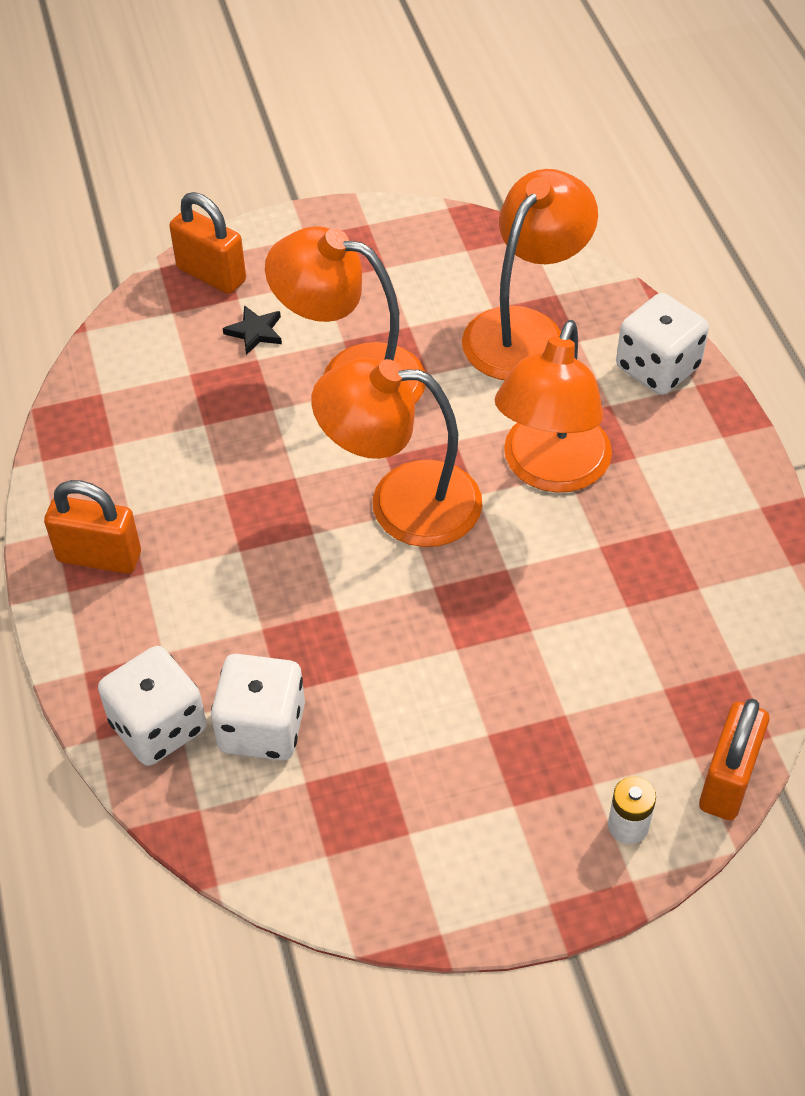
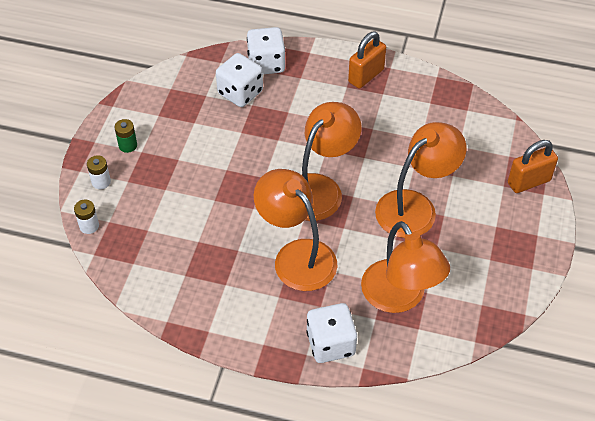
camera: 120 degrees right, 0 degrees up
(255, 332) = (473, 182): black star -> none
(517, 837) = (128, 145): none -> green battery
(727, 780) = (89, 226): orange padlock -> white battery

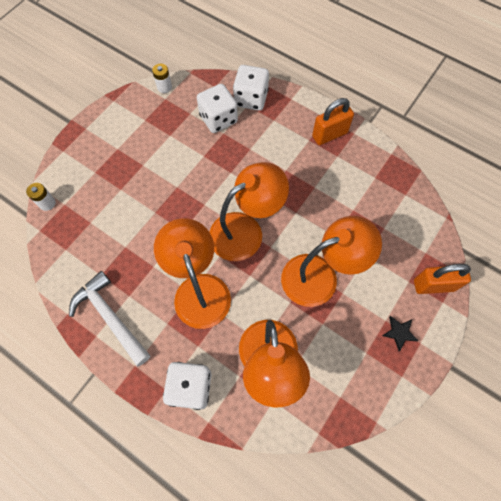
camera: 20 degrees right, 15 degrees up
(101, 182) = (74, 166): white battery -> white battery (164, 87)
(128, 145) = (109, 140): green battery -> none
(215, 309) = (110, 317): none -> white hammer
(513, 232) = (399, 333): none -> black star

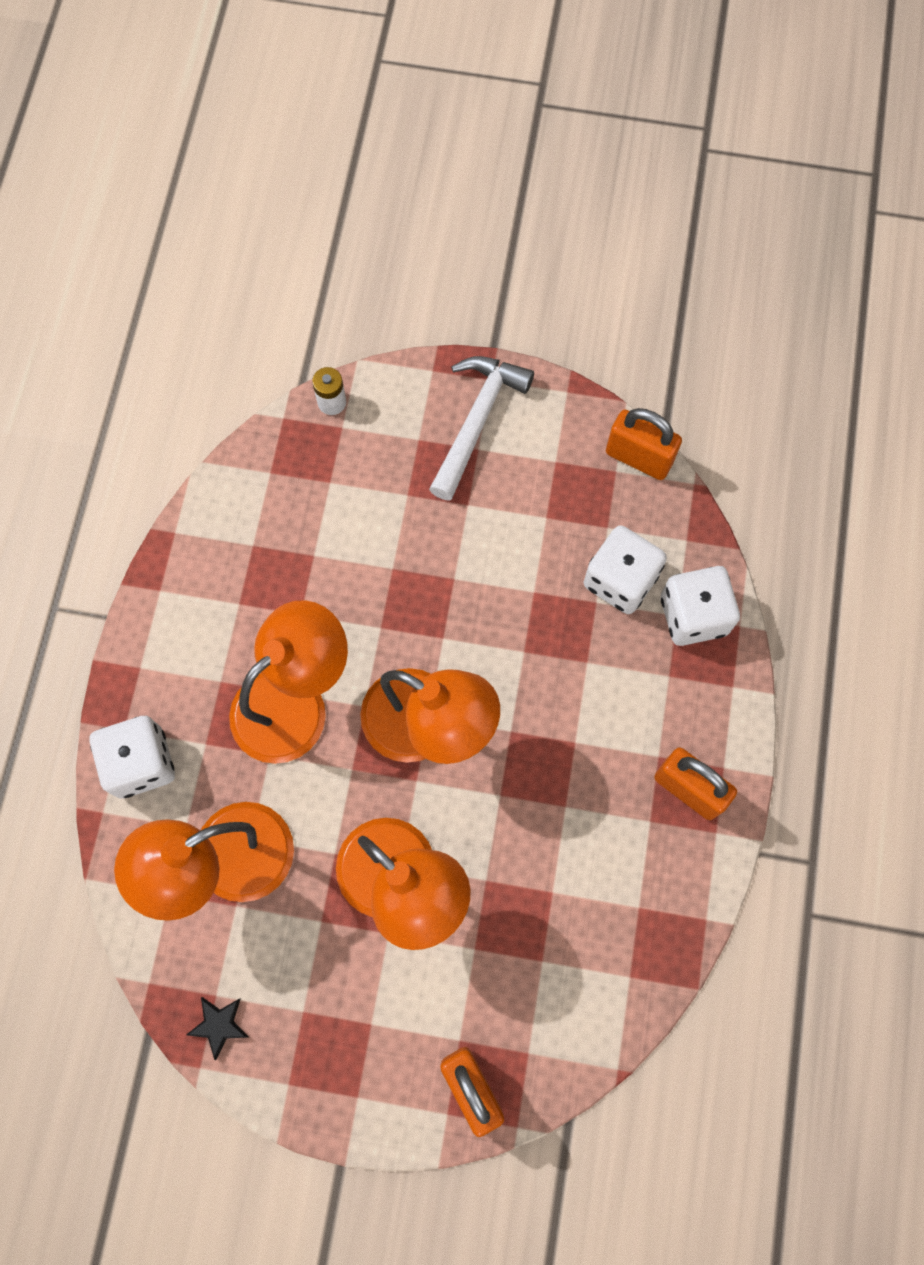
camera: 65 degrees right, 5 degrees up
(110, 317) = (195, 595): white hammer -> white hammer (477, 420)
(164, 87) = (638, 458): white battery -> orange padlock
(399, 333) = (359, 1055): black star -> black star (219, 1025)

